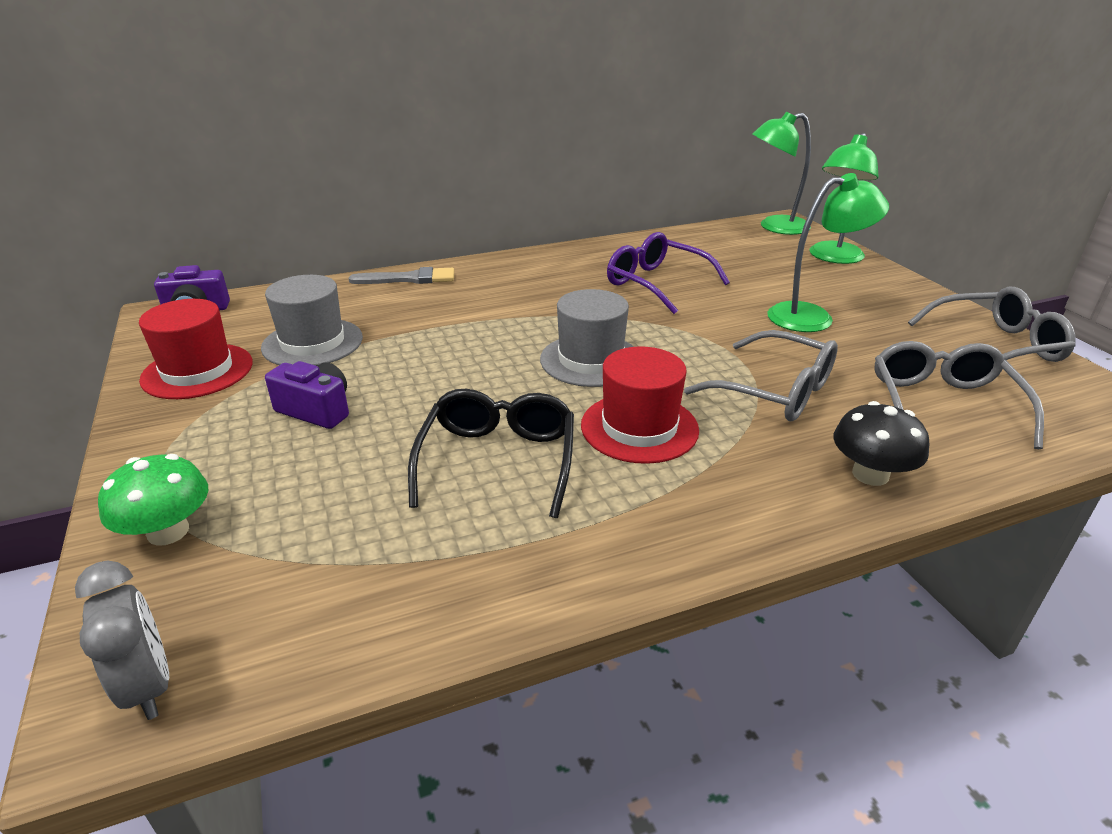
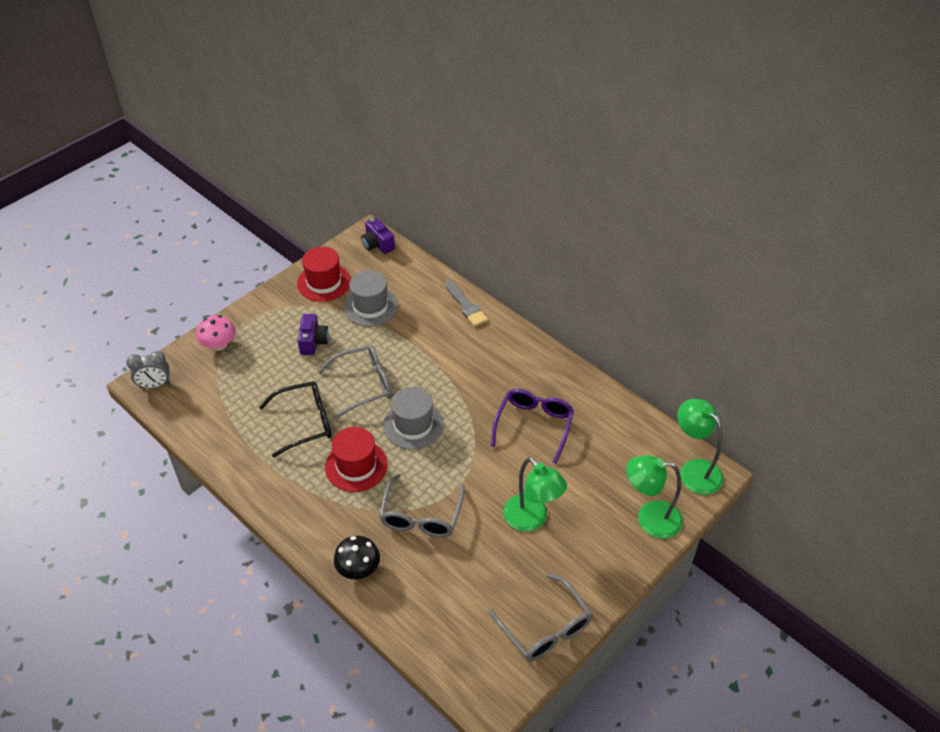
camera: 65 degrees right, 15 degrees up
(148, 686) = (155, 385): grey clock -> grey clock turned 45 degrees clockwise
(168, 531) = (219, 345): green mushroom -> pink mushroom
(942, 405) = (446, 598): grey glasses -> grey glasses (364, 385)

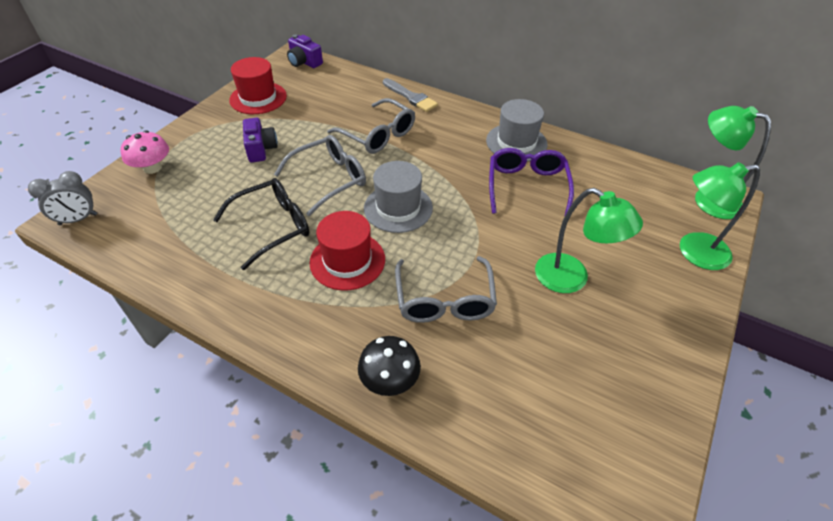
camera: 15 degrees left, 0 degrees up
(370, 306) = (313, 111): grey hat -> grey hat (516, 142)
(545, 628) = (652, 401): grey glasses -> grey glasses (378, 135)

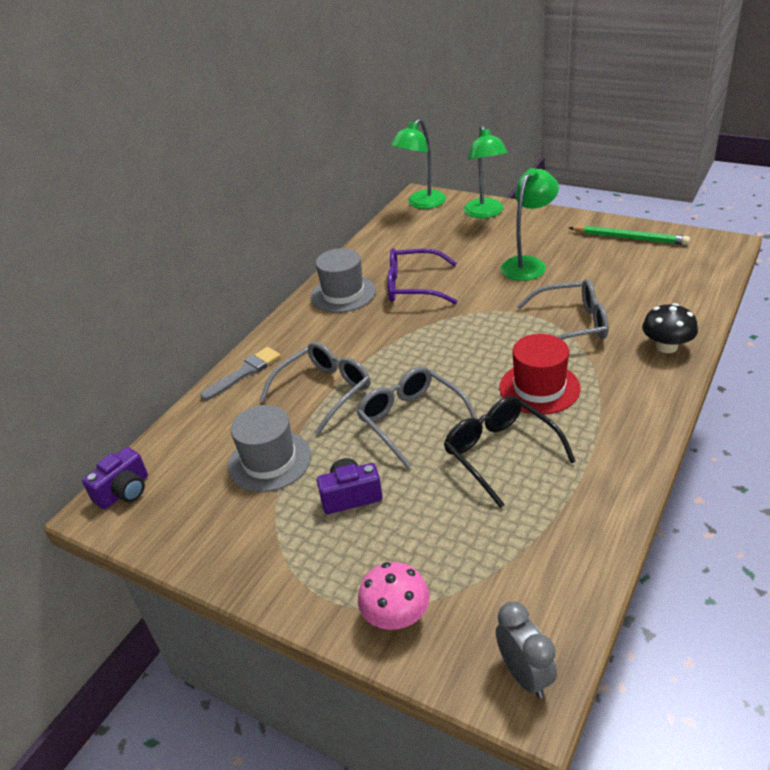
camera: 85 degrees left, 10 degrees down
(258, 98) = (219, 527): red hat -> none
(398, 208) = (455, 362): grey hat -> grey hat (269, 461)
(645, 398) = (629, 238): none -> green pencil

